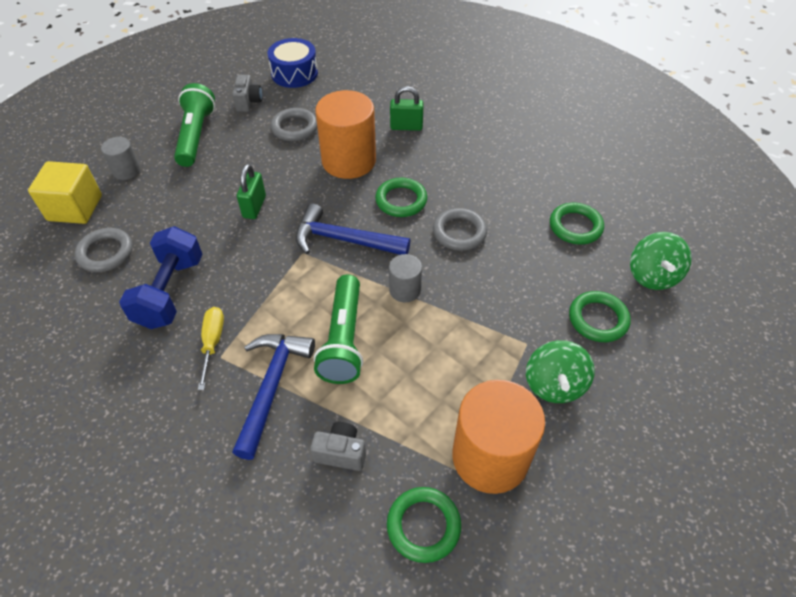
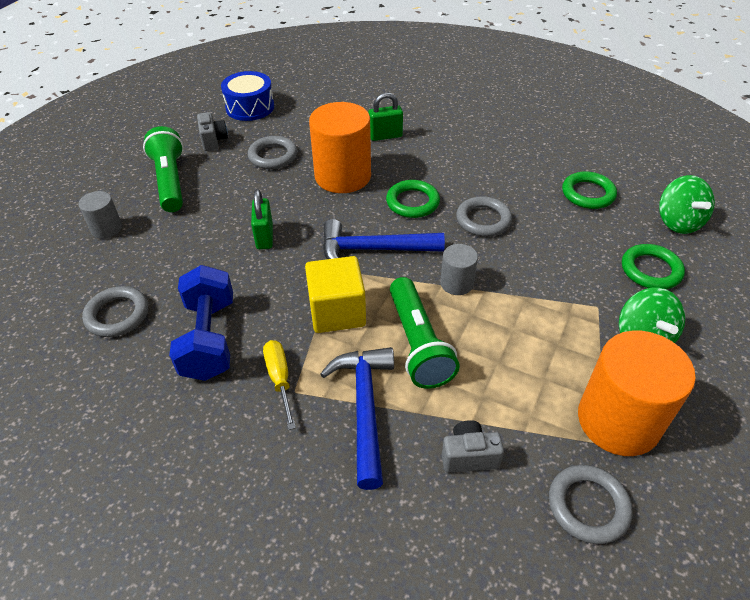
camera: 15 degrees left, 5 degrees down
(75, 208) = (62, 277): yellow cube -> yellow cube (337, 311)
(423, 526) = (588, 506): green ring -> grey ring

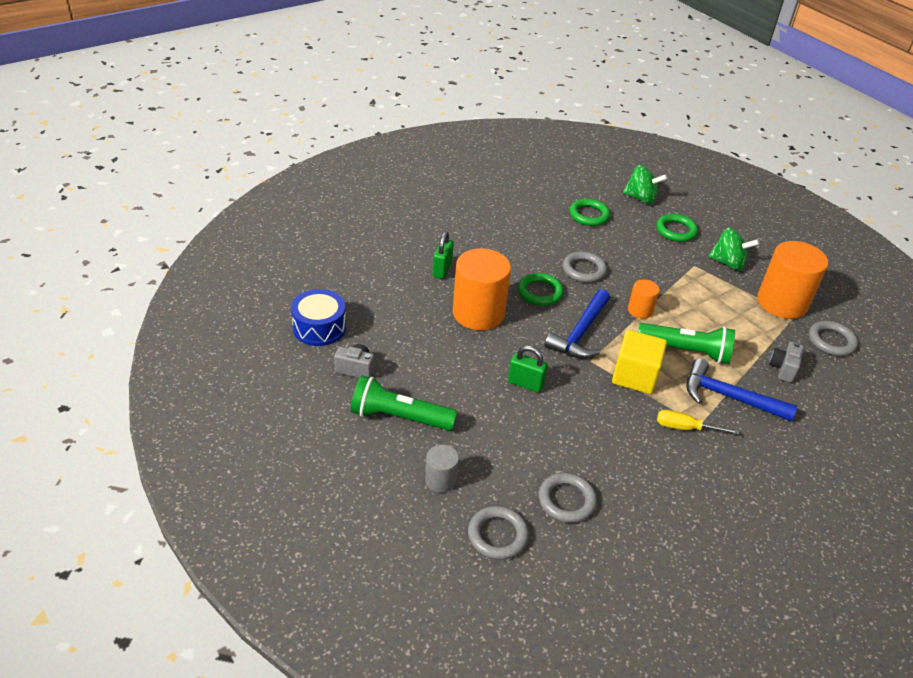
camera: 65 degrees left, 5 degrees down
(209, 339) = (625, 452): blue dumbbell -> none
(273, 156) = (415, 341): grey ring -> grey ring (497, 535)
(456, 283) = (640, 310): grey cylinder -> orange cylinder

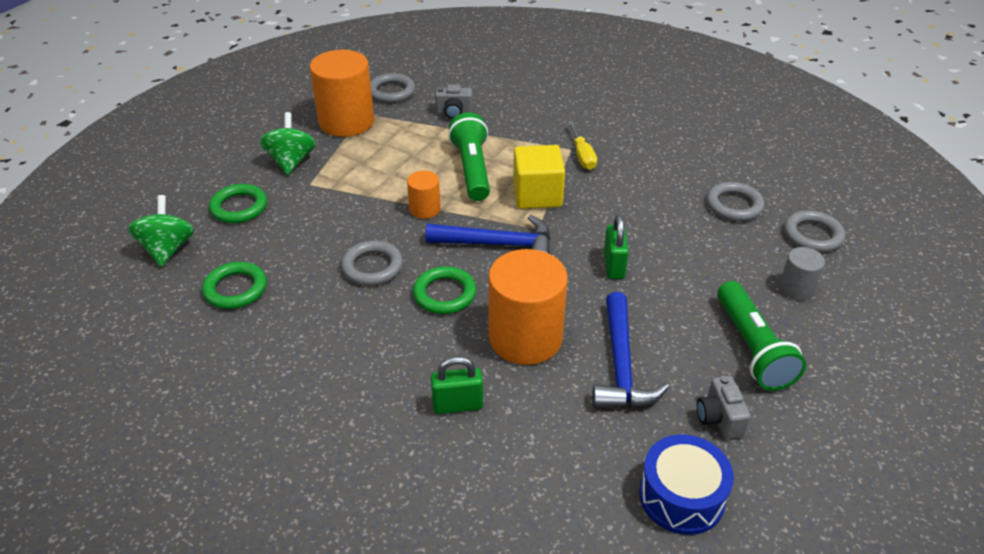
camera: 110 degrees left, 0 degrees up
(729, 397) = (519, 137): blue hammer -> blue hammer (621, 365)

